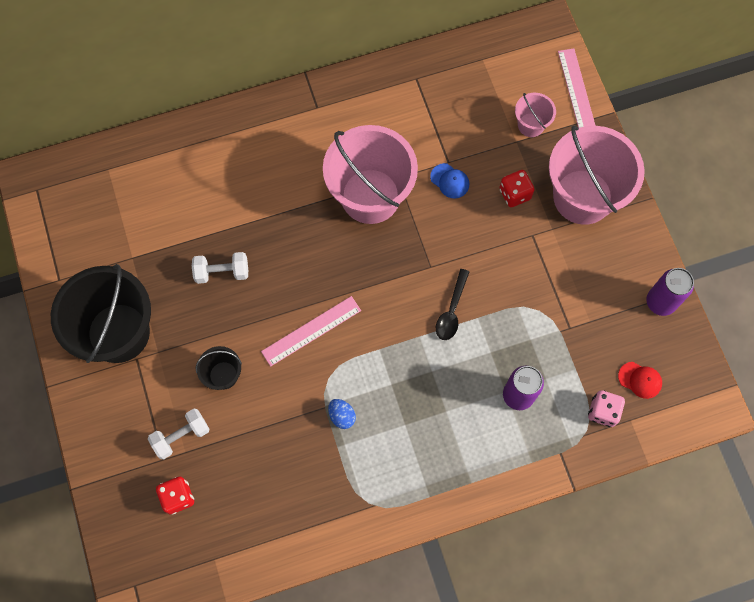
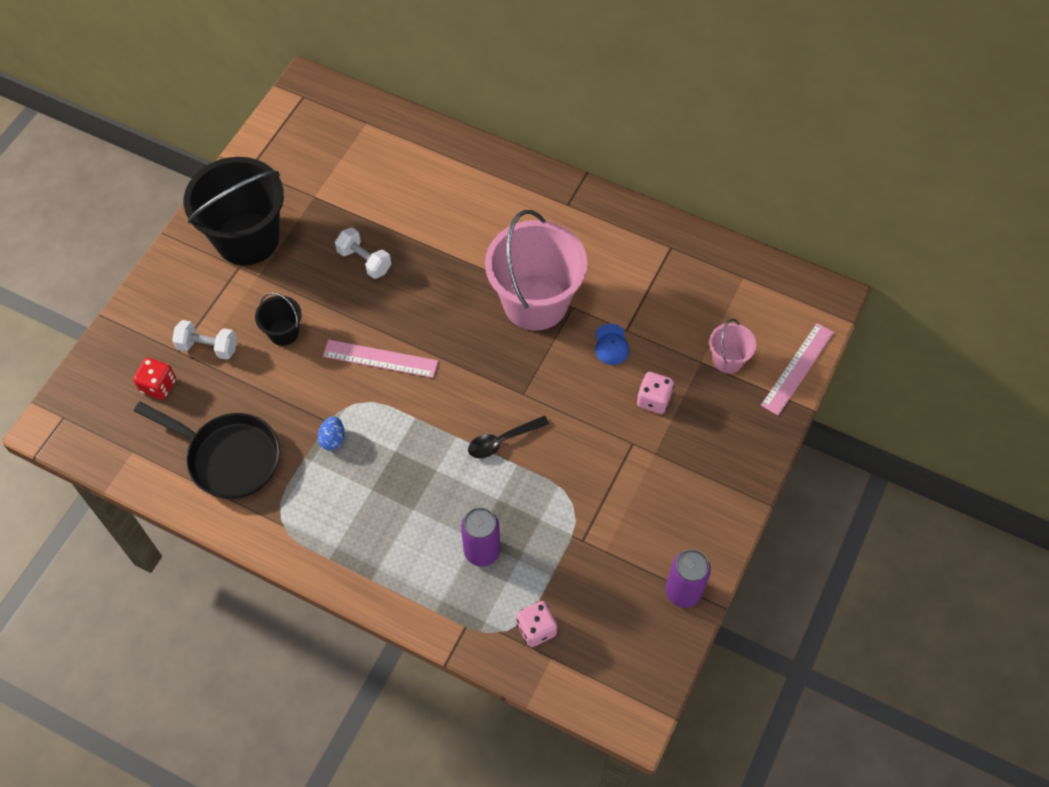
camera: 45 degrees right, 10 degrees down
(285, 497) = (228, 457): none -> black pan
(514, 194) = (653, 400): red dice -> pink dice
(582, 197) = (709, 451): pink bucket -> none
(640, 380) = (595, 635): red cap -> none

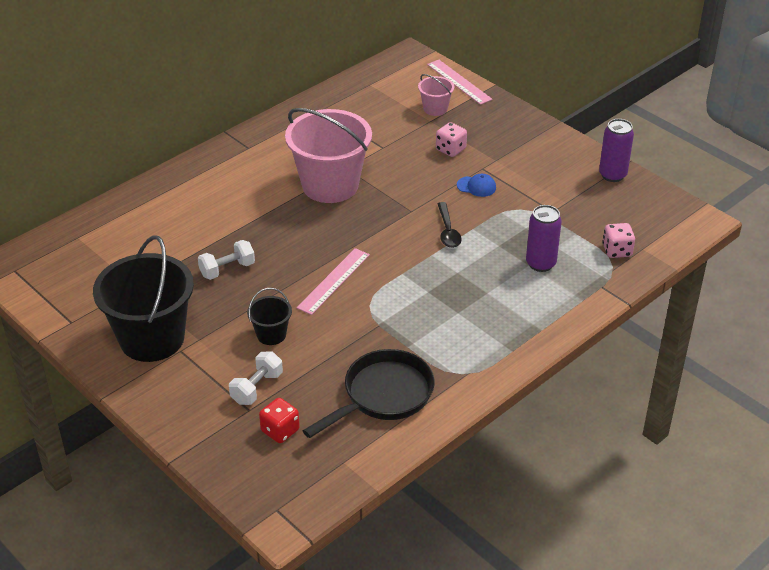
camera: 70 degrees left, 20 degrees down
(333, 439) = (398, 325): blue egg -> none
(611, 345) = (391, 157): blue cap -> blue cap (476, 186)

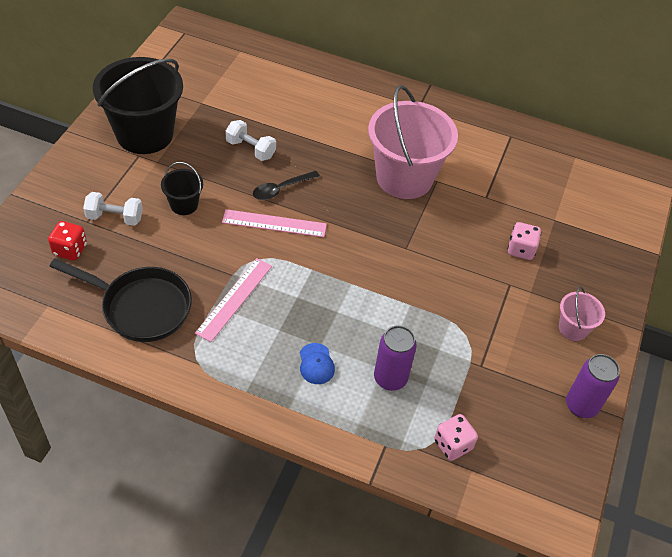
camera: 60 degrees right, 10 degrees up
(435, 109) = (577, 217): pink bucket -> pink bucket (573, 328)
(448, 231) = (393, 286): black spoon -> black spoon (281, 189)
(459, 82) = (636, 223): pink ruler -> pink ruler (234, 299)
(476, 186) = (477, 288): blue cap -> blue cap (316, 364)

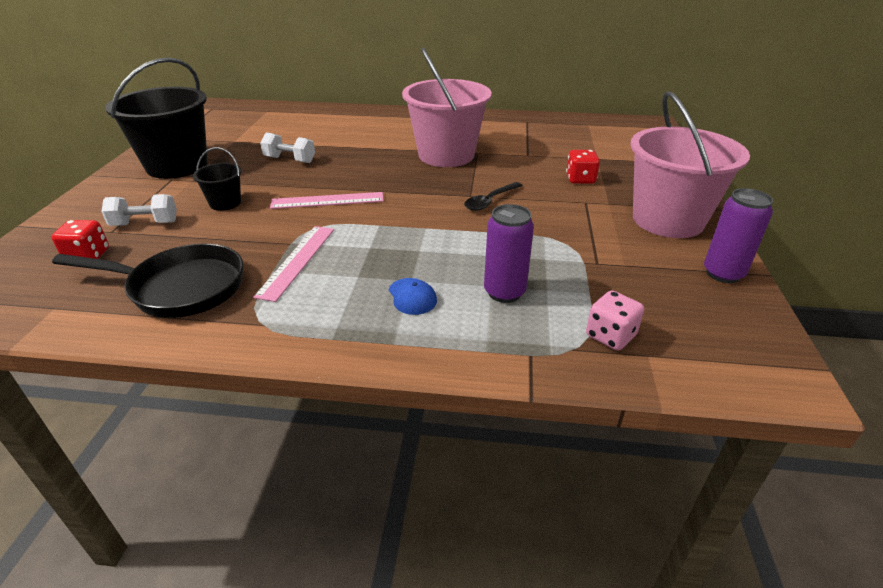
camera: 10 degrees left, 15 degrees down
(281, 189) = (328, 178): black spoon -> black spoon (490, 201)
(521, 250) = (580, 179): pink dice -> red dice
(573, 328) = (667, 220): pink bucket -> pink bucket, size x2.18

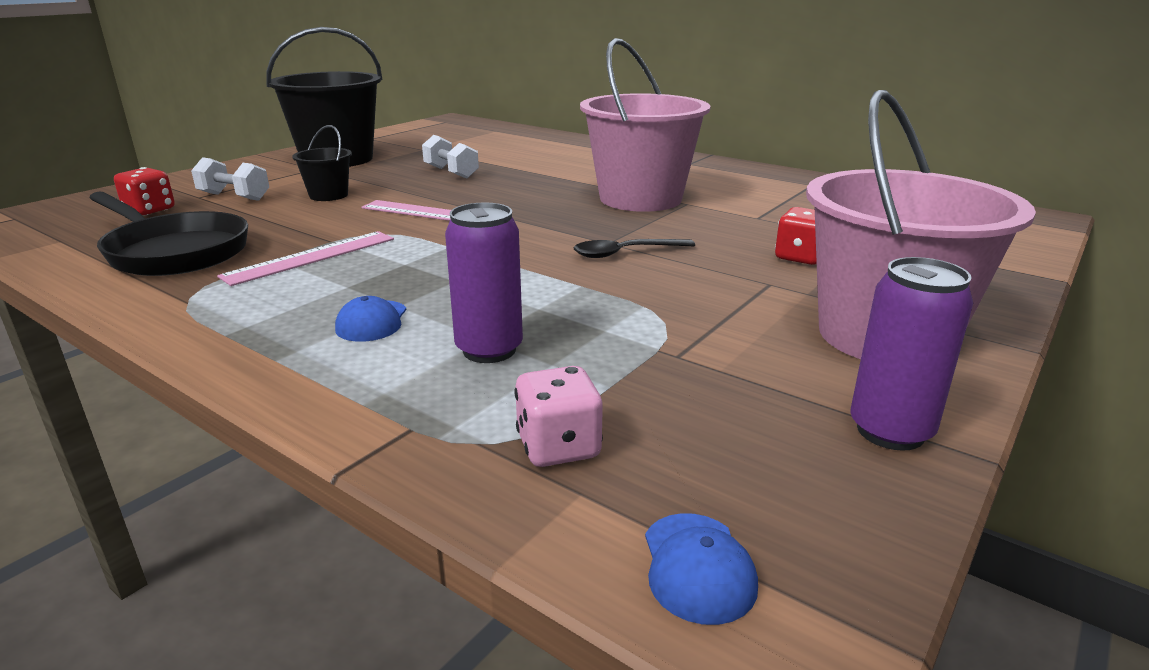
camera: 30 degrees right, 10 degrees down
(729, 369) = (697, 567): none -> blue cap

